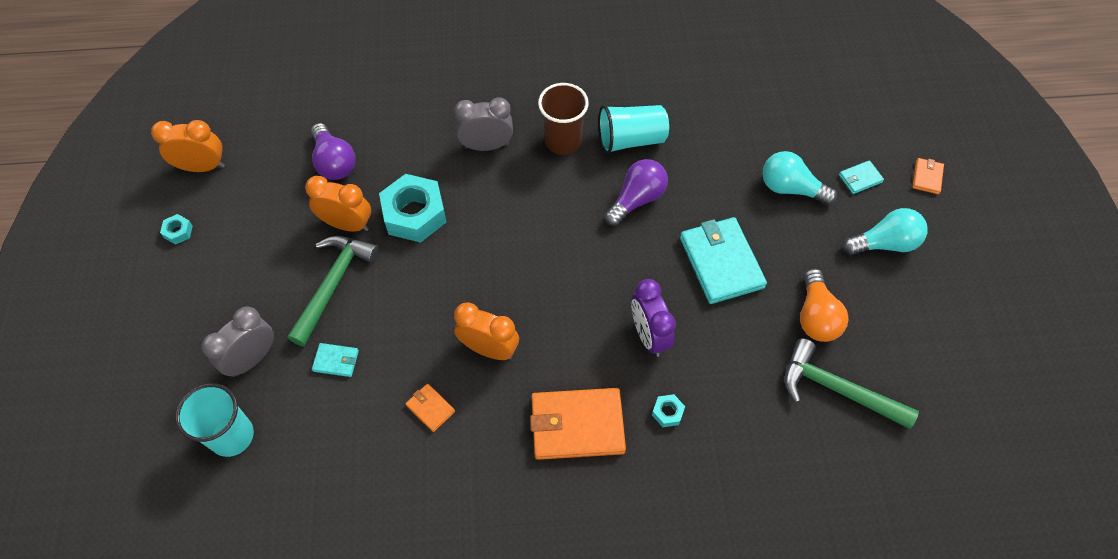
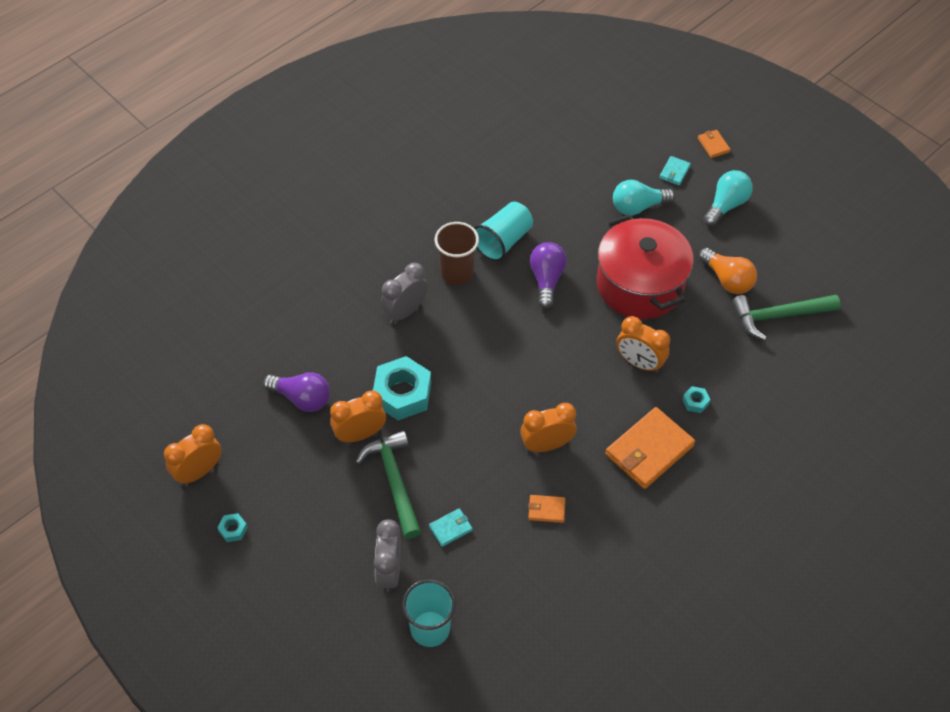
camera: 40 degrees left, 5 degrees down
(649, 335) = (639, 363): purple clock -> orange clock
(721, 262) = (639, 285): turquoise wallet -> red pot

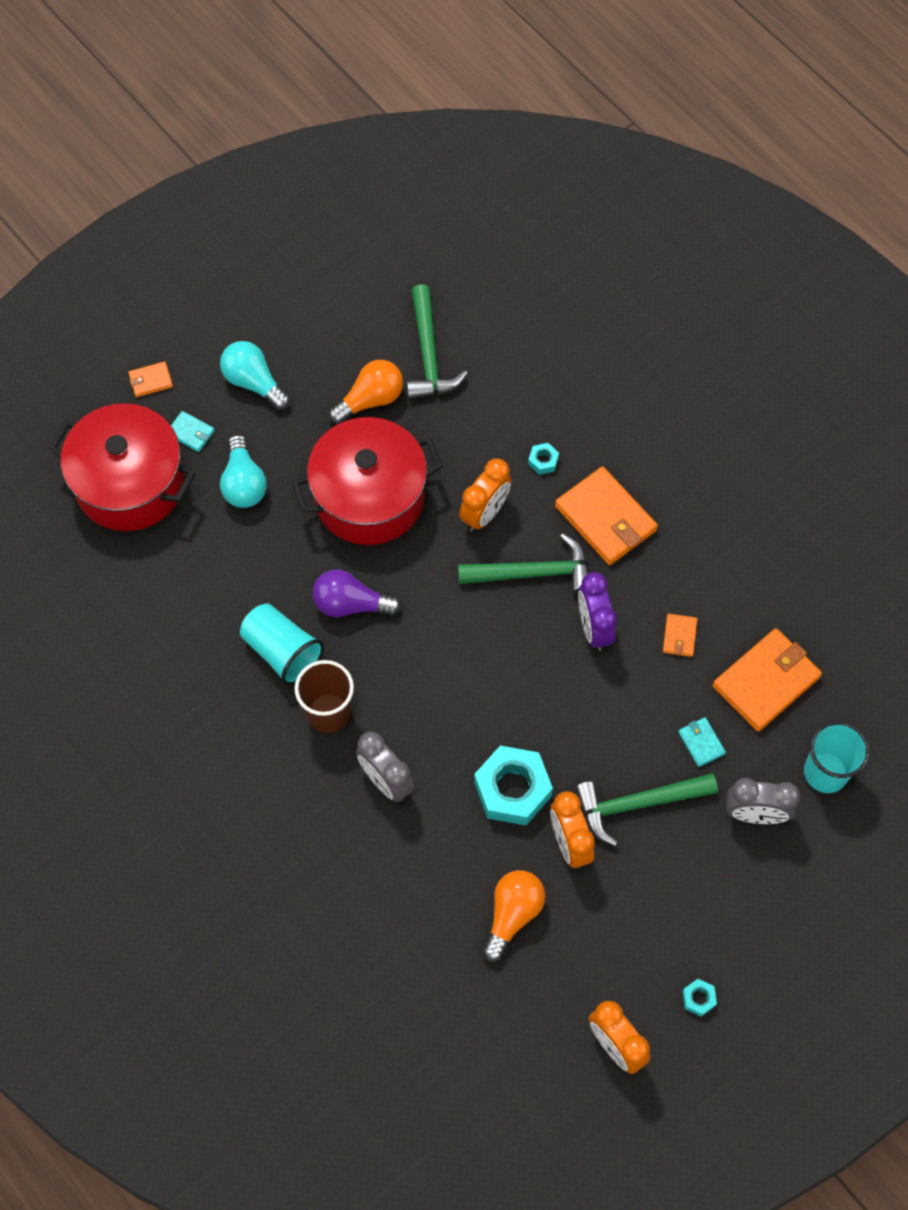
camera: 85 degrees left, 10 degrees up
(302, 398) = (512, 914): purple light bulb -> orange light bulb
(511, 579) = (766, 681): none -> orange wallet
(546, 445) = (594, 628): orange clock -> purple clock
(590, 399) = (533, 573): none -> green hammer
(625, 142) = (130, 484): none -> red pot

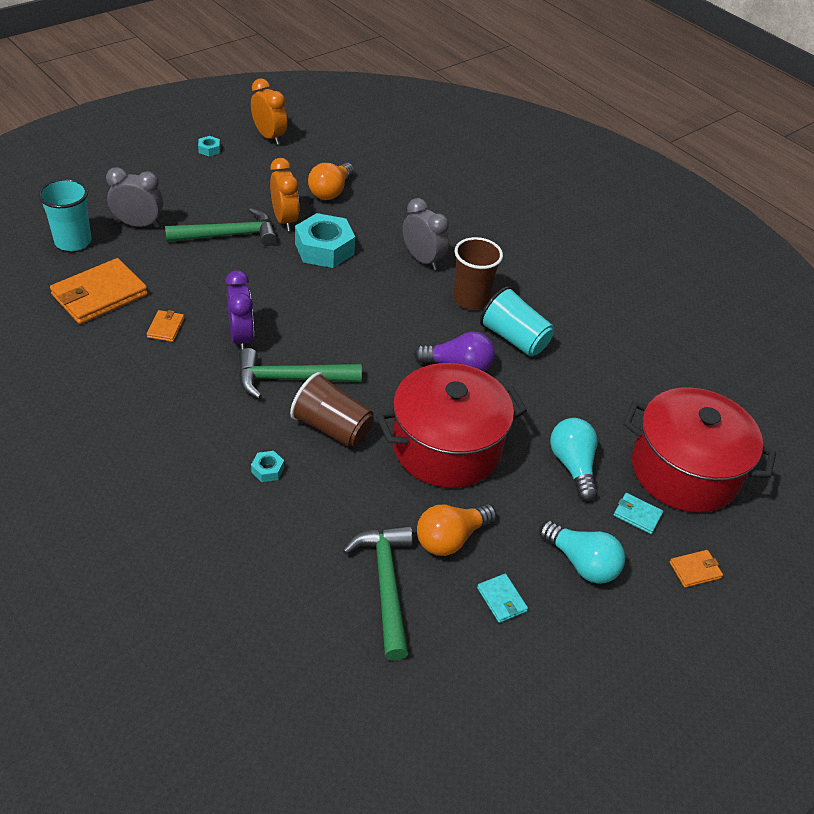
camera: 175 degrees right, 20 degrees down
(485, 513) = (332, 428): orange clock -> brown cup
(605, 518) = (212, 417): orange wallet -> none
(701, 743) = (168, 263): turquoise wallet -> turquoise wallet (502, 599)

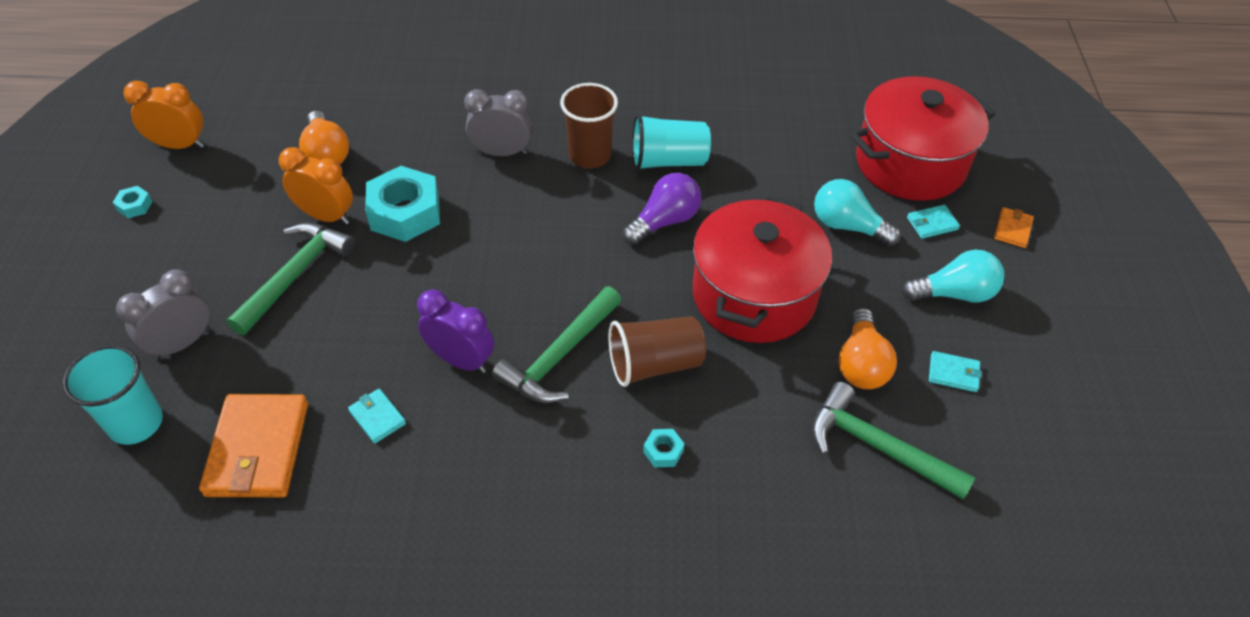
camera: 45 degrees left, 5 degrees up
(166, 328) = (377, 417): orange wallet -> turquoise wallet

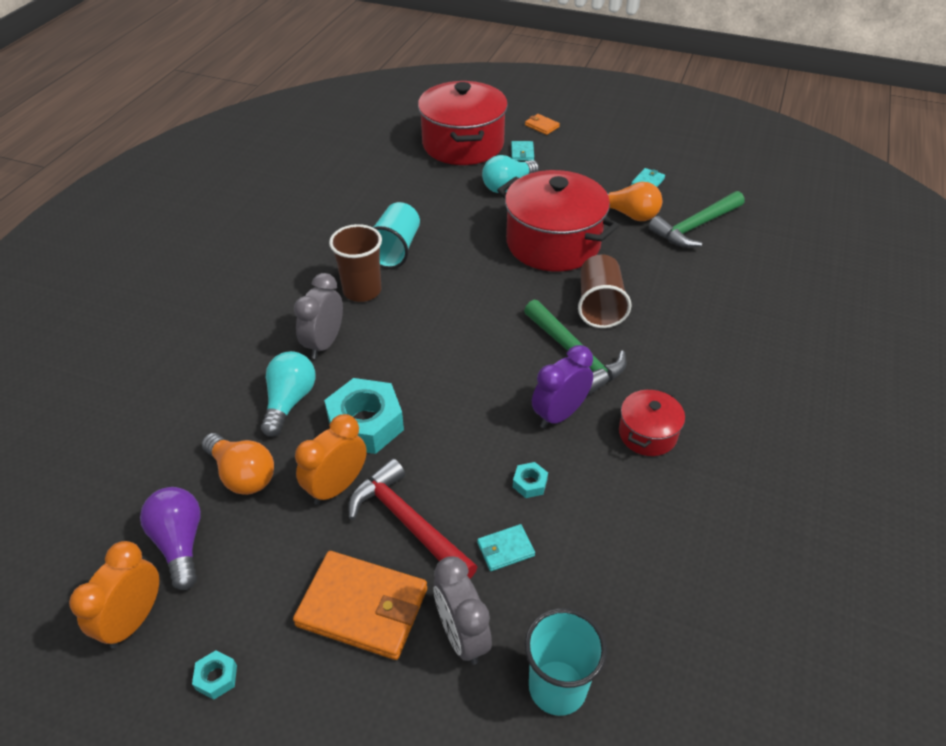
camera: 70 degrees left, 5 degrees down
(258, 449) = (617, 576): orange wallet -> orange wallet (363, 607)
(295, 275) = (408, 523): green hammer -> red hammer
(327, 153) = (242, 475): orange light bulb -> orange light bulb turned 45 degrees clockwise
(377, 417) = (604, 481): turquoise wallet -> turquoise wallet (505, 549)
(454, 447) = (647, 434): none -> red pot
(663, 451) = (678, 320): turquoise nut -> turquoise nut (530, 483)
(664, 221) = (459, 267): purple light bulb -> purple light bulb (180, 543)
(954, 293) = (585, 163): turquoise light bulb -> turquoise light bulb (289, 401)

